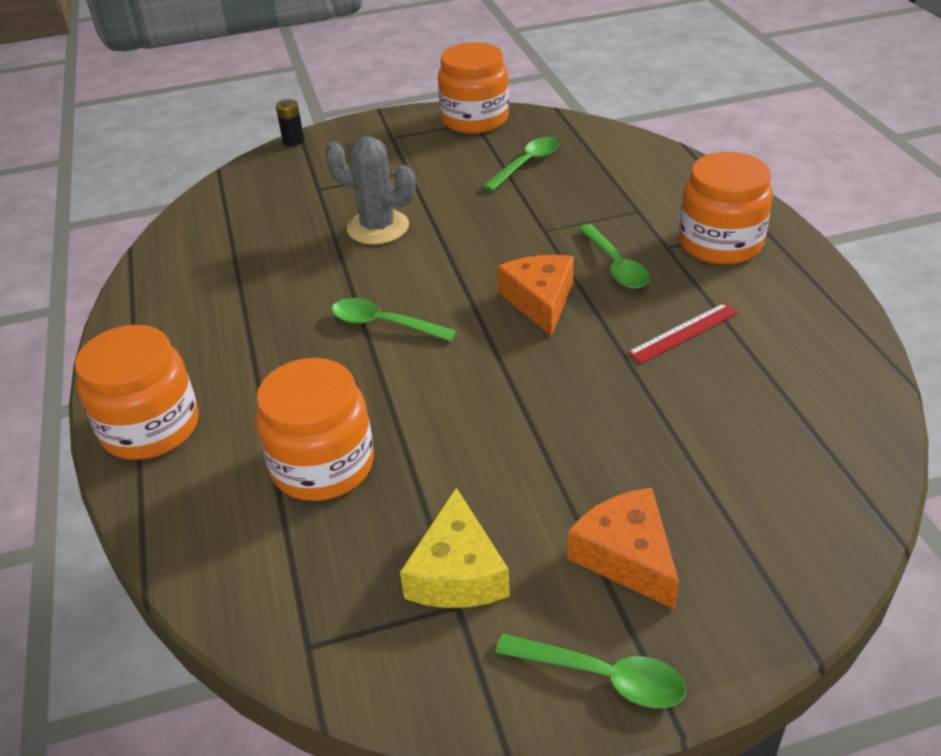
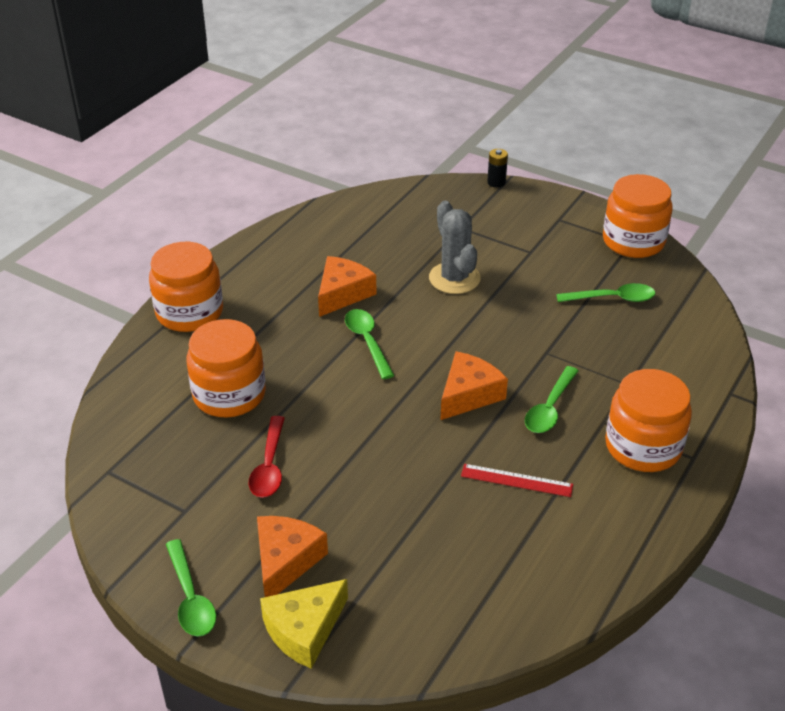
camera: 45 degrees right, 0 degrees up
(294, 303) = (343, 293): none -> orange cheese
(457, 572) = (206, 497): yellow cheese -> yellow cheese (304, 630)
(470, 492) = (269, 466): none -> red spoon

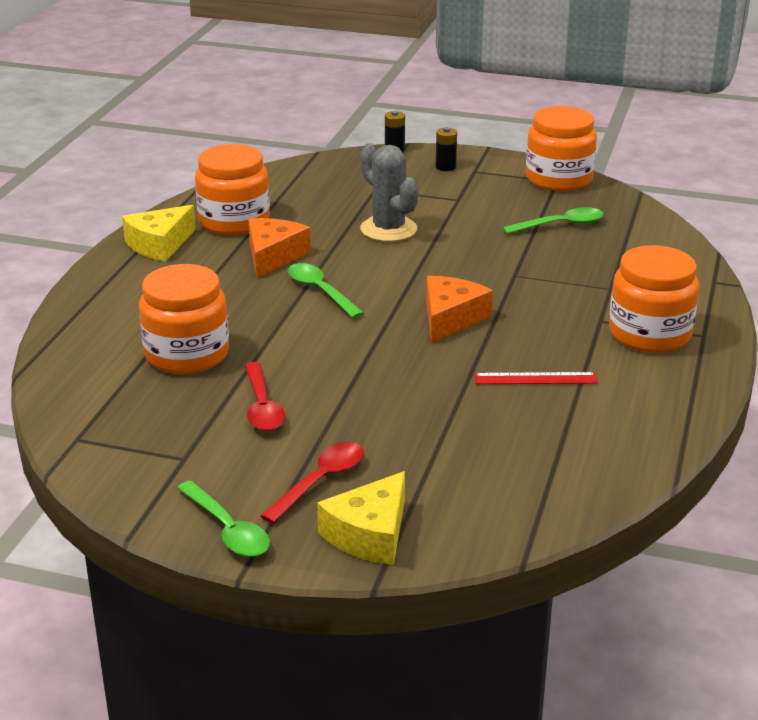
camera: 15 degrees left, 10 degrees down
(189, 312) = (106, 293): orange jar -> orange jar (234, 221)
(252, 264) = (159, 244): none -> yellow cheese
(286, 561) = (320, 481): orange cheese -> red spoon
(534, 210) = (445, 167): none -> black battery
(550, 408) = (540, 317): green spoon -> none

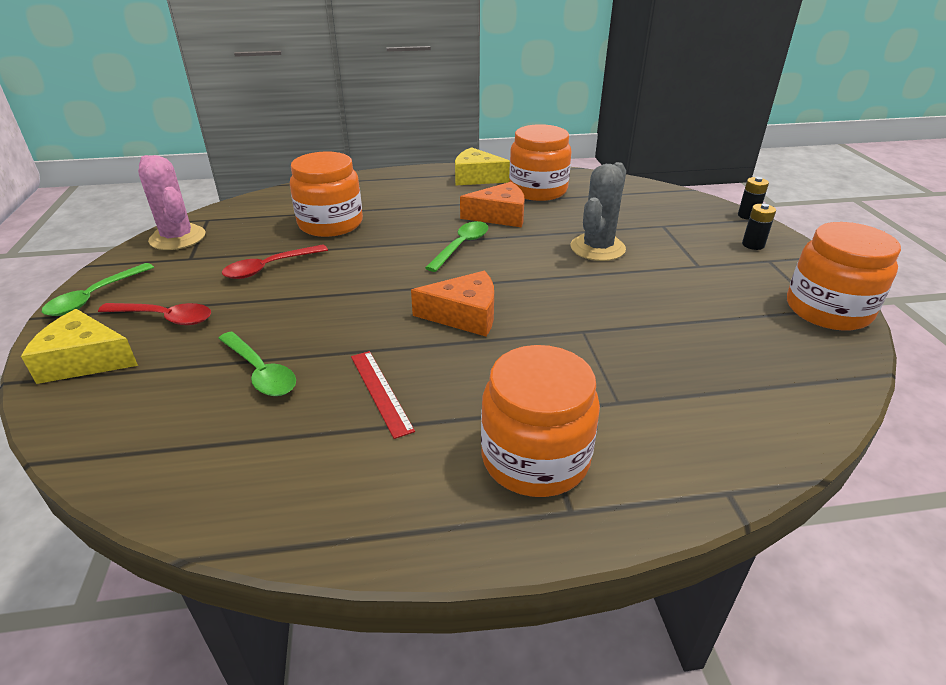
camera: 65 degrees right, 5 degrees up
(114, 464) = (177, 238): none -> pink cactus
(560, 225) = (723, 334): green spoon -> green spoon (260, 372)

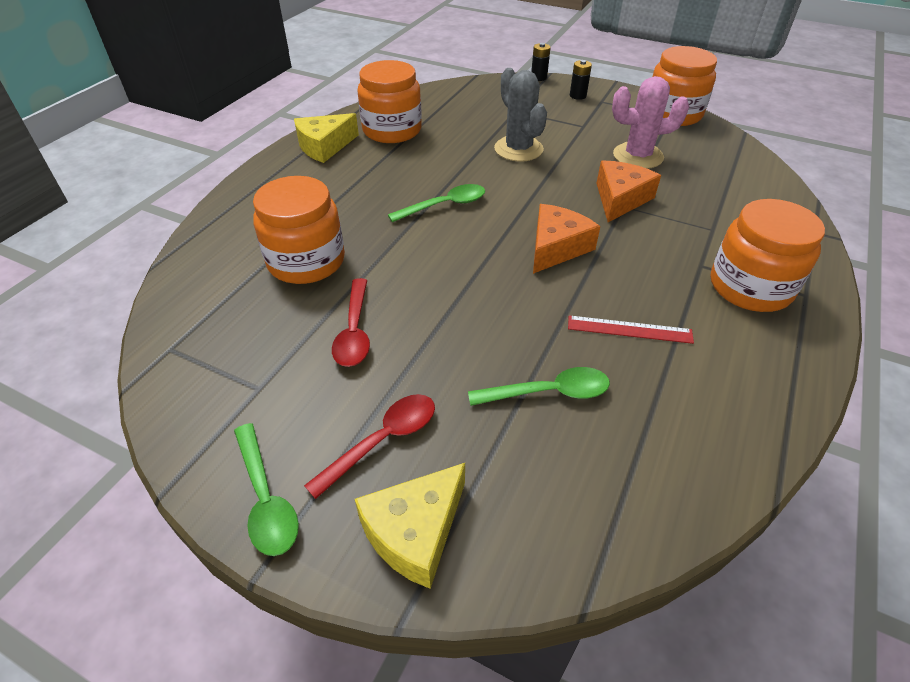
camera: 55 degrees left, 10 degrees up
(177, 238) = (190, 387): pink cactus -> pink cactus (638, 156)
(461, 246) = (444, 205): green spoon -> green spoon turned 90 degrees clockwise
(500, 216) = (414, 166): orange cheese -> orange cheese (620, 199)

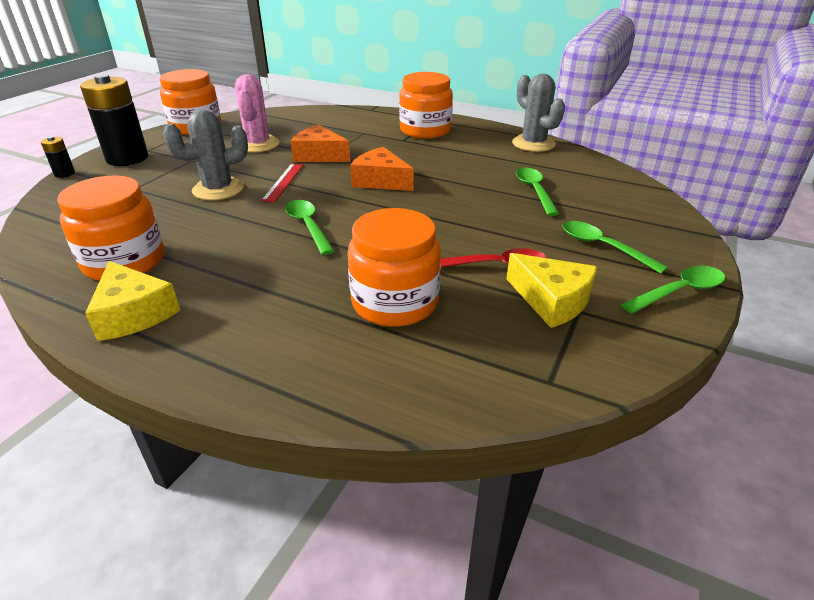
camera: 90 degrees left, 10 degrees down
(382, 441) = (603, 247): red spoon -> green spoon
(414, 532) = (663, 233): yellow cheese -> yellow cheese (552, 300)
(578, 96) = (127, 158): black battery -> black battery, size x2.22
(629, 329) = (470, 164): red ruler -> red ruler (283, 182)
(748, 419) = (533, 144): none -> grey cactus

